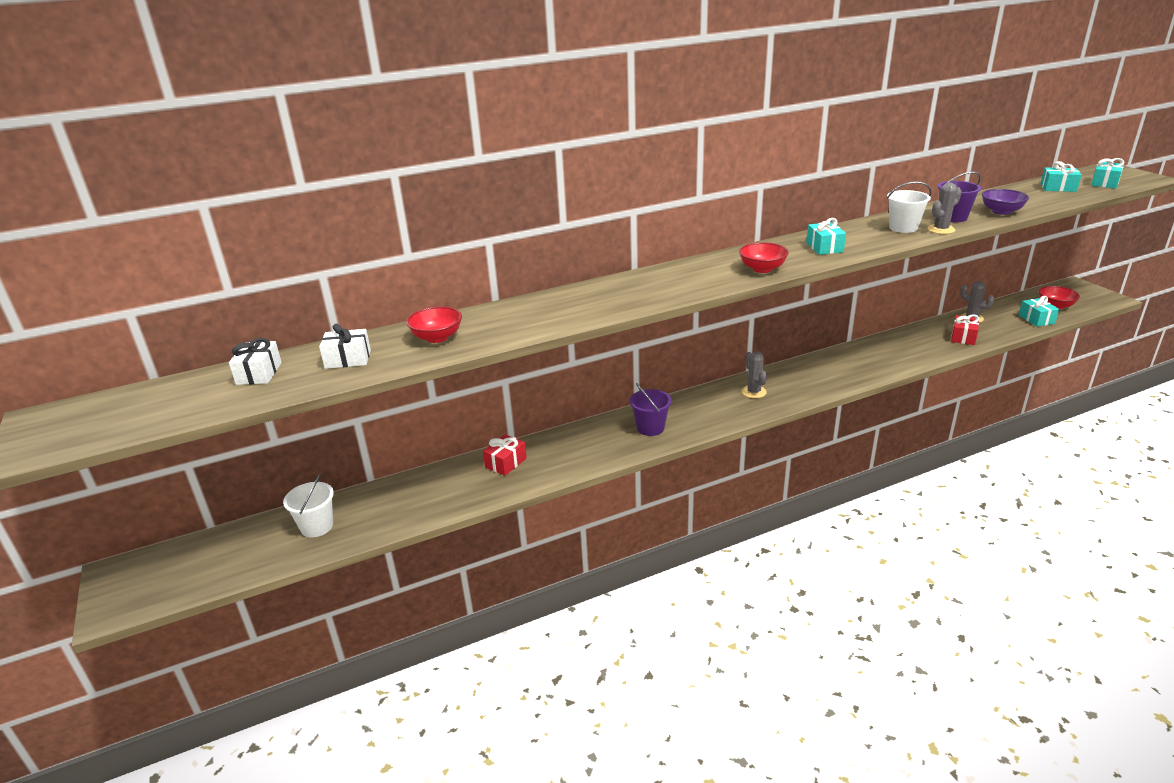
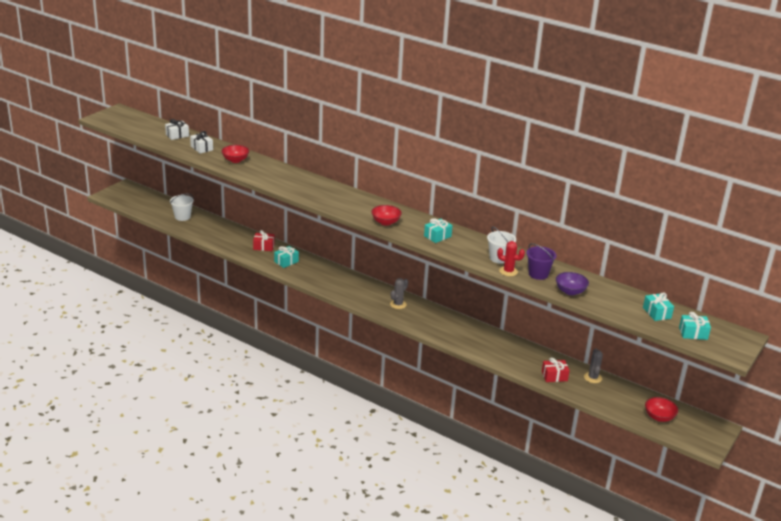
camera: 55 degrees right, 0 degrees up
(650, 428) = (329, 279): purple bucket -> none
(941, 229) = (508, 271): grey cactus -> red cactus
(1036, 319) = (622, 408): turquoise gift -> turquoise gift (286, 261)

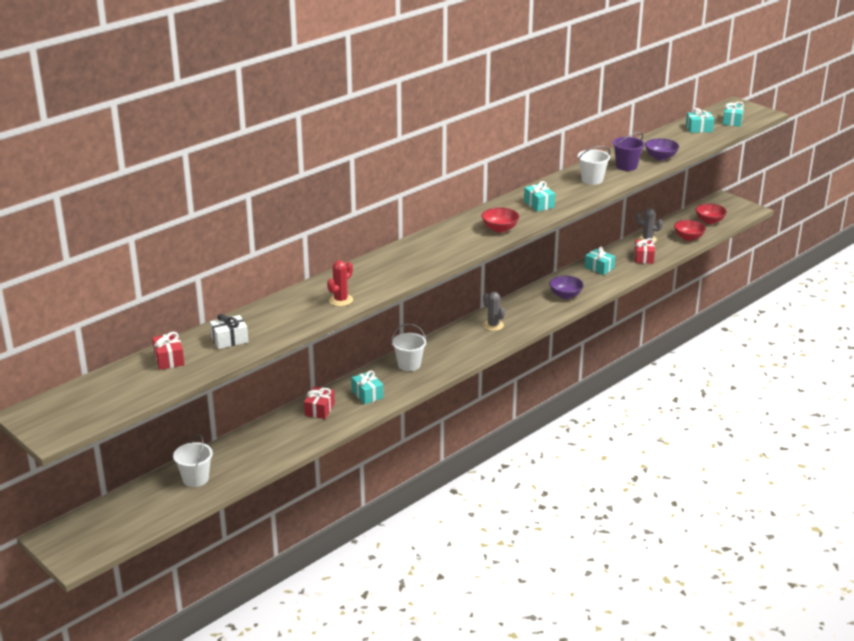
camera: 75 degrees left, 0 degrees up
(177, 135) = (169, 359): white gift -> red gift
(235, 160) = (285, 314): red bowl -> red bowl (688, 238)
(329, 274) = (409, 365): none -> white bucket
(462, 336) = (565, 295): none -> purple bowl
(508, 271) = (620, 179): red cactus -> red cactus (341, 300)
(520, 351) = (599, 268): none -> turquoise gift

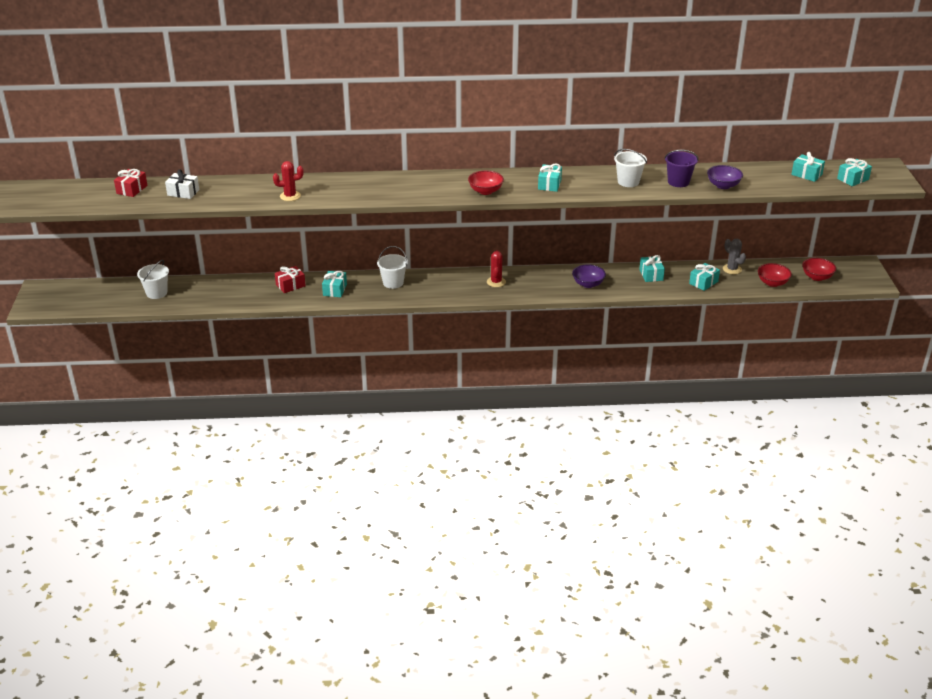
camera: 40 degrees right, 5 degrees up
(493, 325) = (496, 282): grey cactus -> red cactus
(643, 257) = (703, 282): red gift -> turquoise gift

